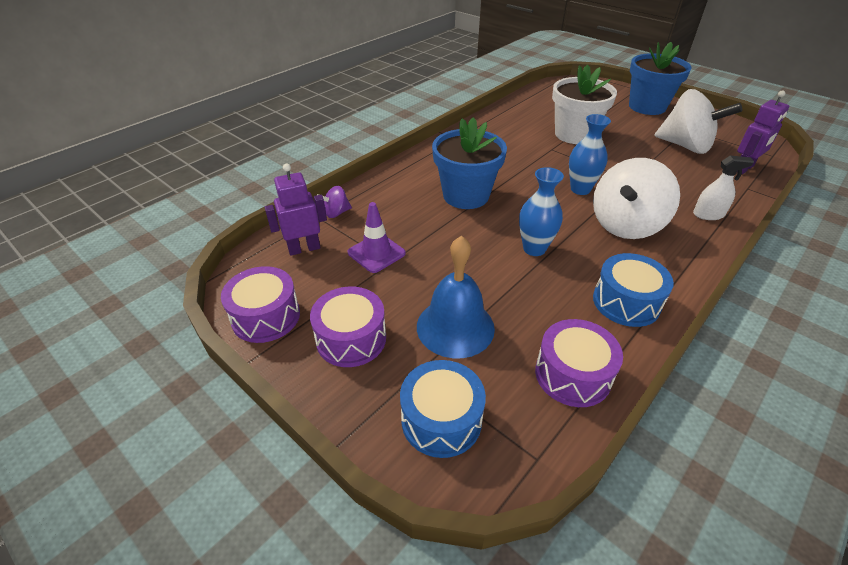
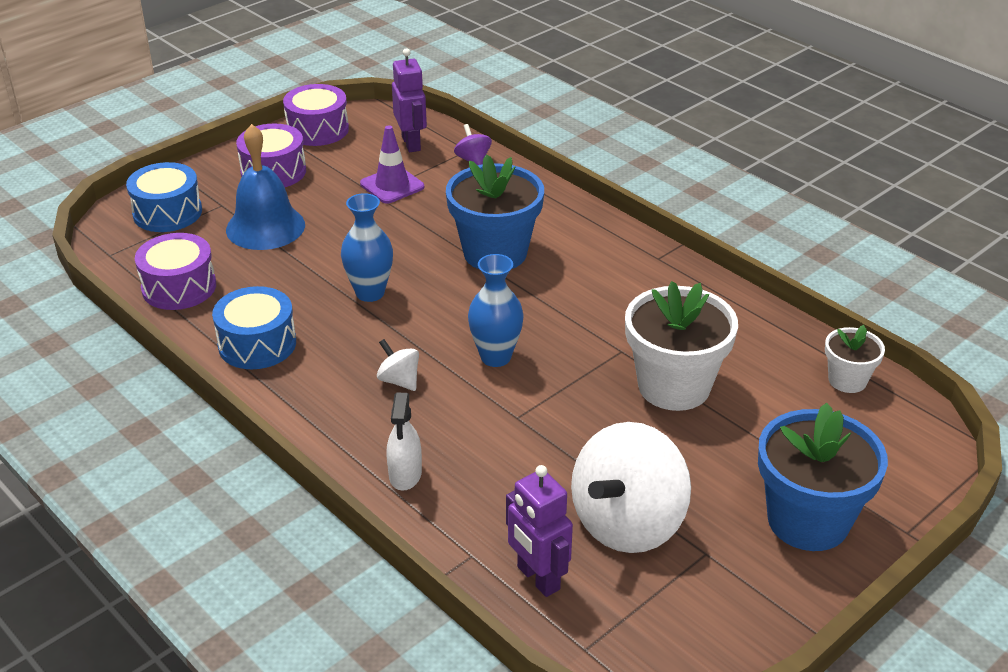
camera: 95 degrees right, 5 degrees down
(544, 95) = (847, 380): none -> white flower pot
(625, 225) = (399, 380): white spinning top -> white spinning top, size x0.43

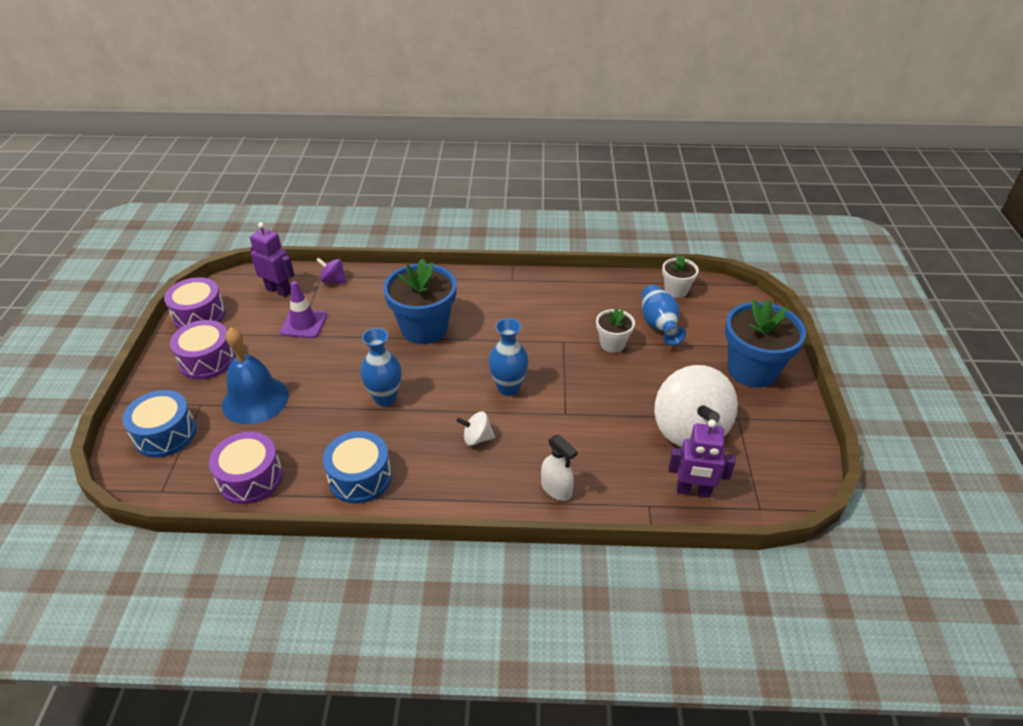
camera: 45 degrees left, 5 degrees up
(674, 386) = (612, 344): white flower pot -> white flower pot, size x0.53
(762, 402) = (659, 325): none -> blue vase

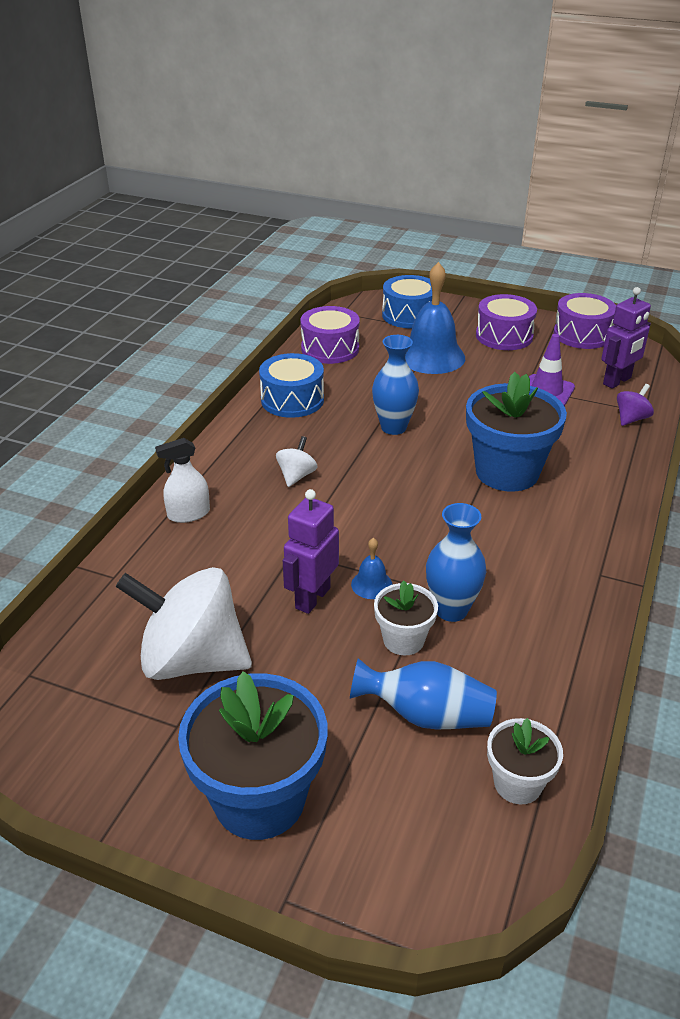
camera: 110 degrees right, 5 degrees down
(508, 388) = (363, 516): blue vase -> blue vase (451, 610)
(575, 367) = (371, 584): none -> blue bell
(693, 491) = (101, 622): purple robot -> purple robot (312, 598)

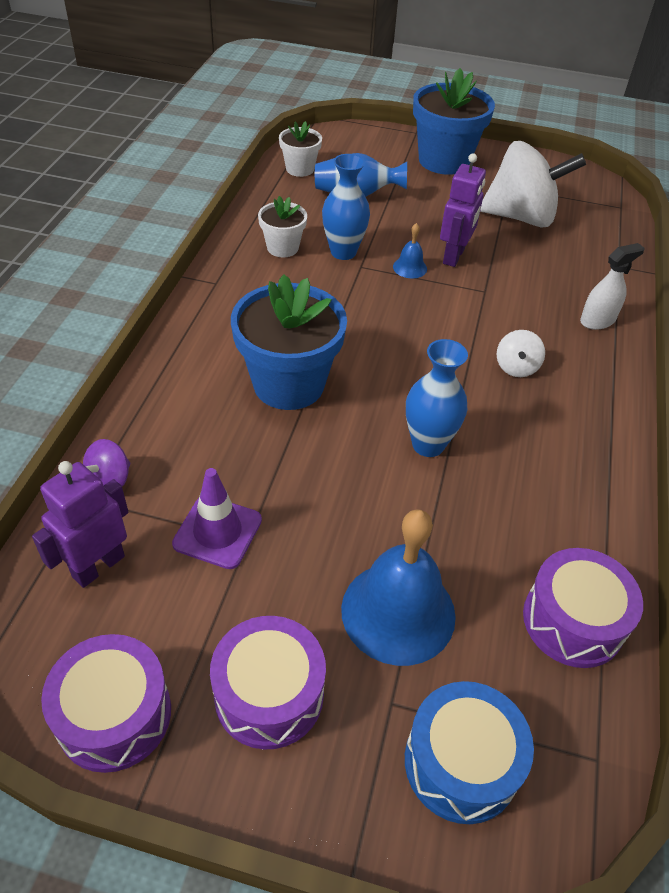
camera: 170 degrees right, 10 degrees up
(292, 400) = (575, 487): blue drum -> none
(403, 640) = (377, 232): white flower pot -> white flower pot (282, 248)

